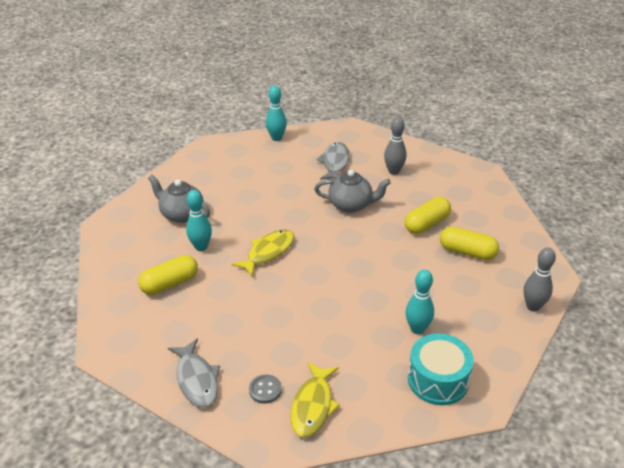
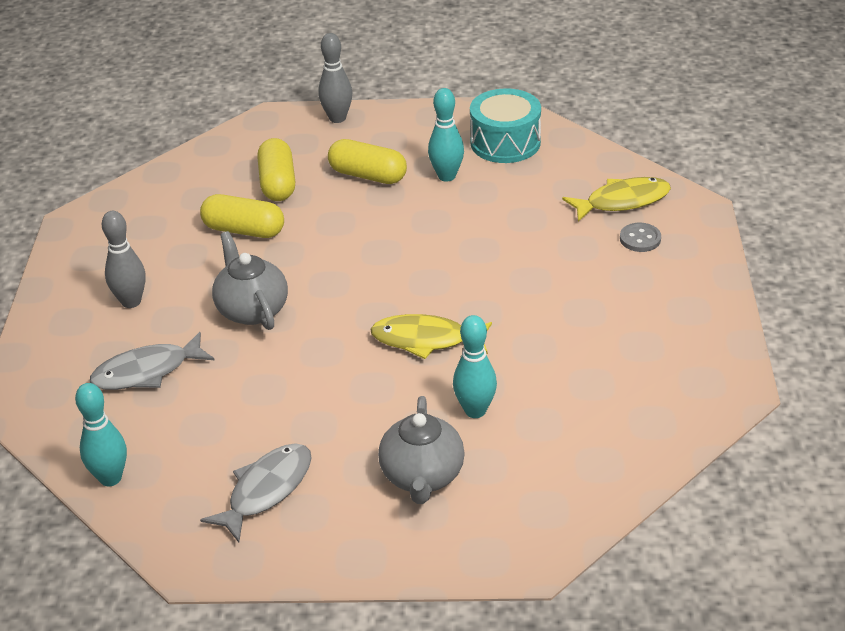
camera: 120 degrees left, 0 degrees up
(170, 283) = (573, 399): yellow capsule -> yellow capsule (368, 175)
(197, 379) = (684, 291): grey fish -> grey fish (266, 490)

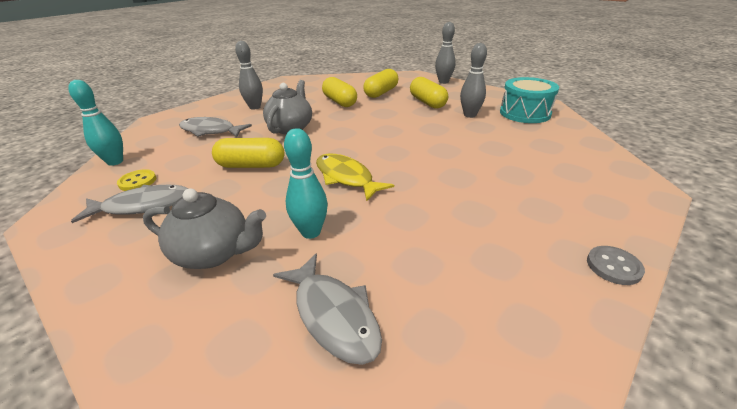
camera: 40 degrees right, 5 degrees down
(200, 477) = (137, 181): none -> yellow button
(298, 384) = (251, 165): none -> yellow capsule
(422, 476) = (214, 253): grey teapot -> grey teapot turned 120 degrees counterclockwise
(447, 176) = (470, 115): turquoise bowling pin -> grey bowling pin
(579, 453) = (333, 315): none -> grey fish
(622, 201) = (581, 163): yellow fish -> none
(640, 239) = (573, 189): grey button -> grey button (613, 266)

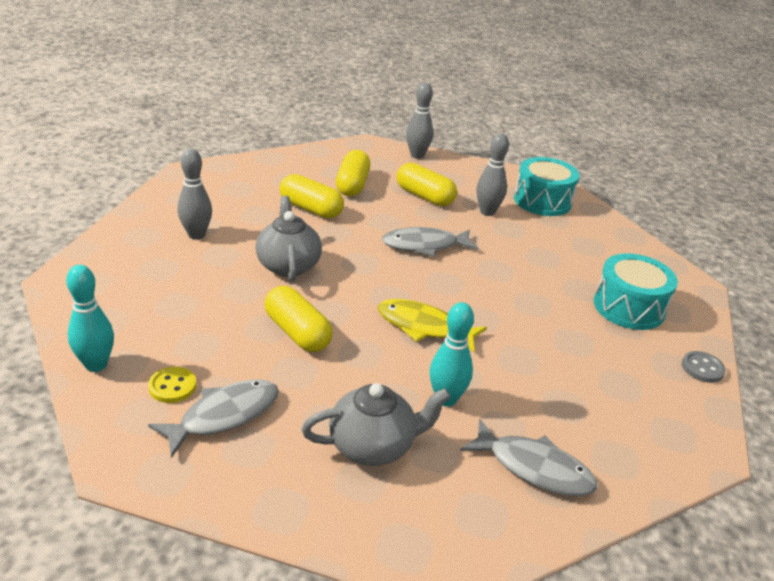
camera: 30 degrees left, 0 degrees up
(210, 131) = (178, 288): grey fish -> grey fish (424, 245)
(251, 165) = (297, 332): yellow capsule -> yellow capsule turned 75 degrees clockwise
(556, 195) = (628, 307): none -> turquoise drum

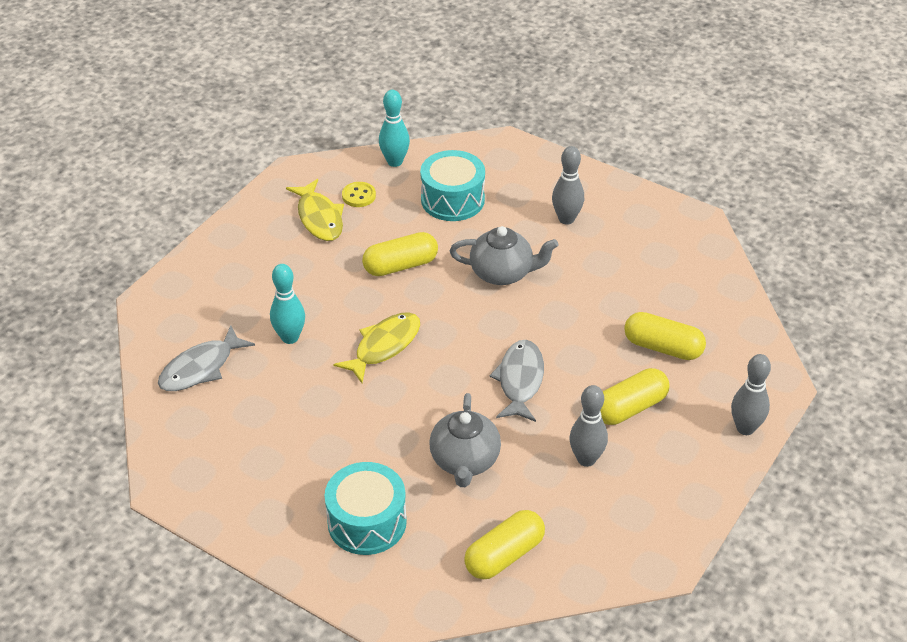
camera: 110 degrees right, 10 degrees up
(224, 416) = (319, 218): grey fish -> yellow fish
(311, 209) = (609, 304): yellow capsule -> yellow capsule (504, 555)
(373, 446) = (260, 286): grey teapot -> grey teapot (465, 461)
(542, 201) = (609, 529): turquoise drum -> turquoise drum (452, 200)
(702, 368) = (257, 540): grey button -> none

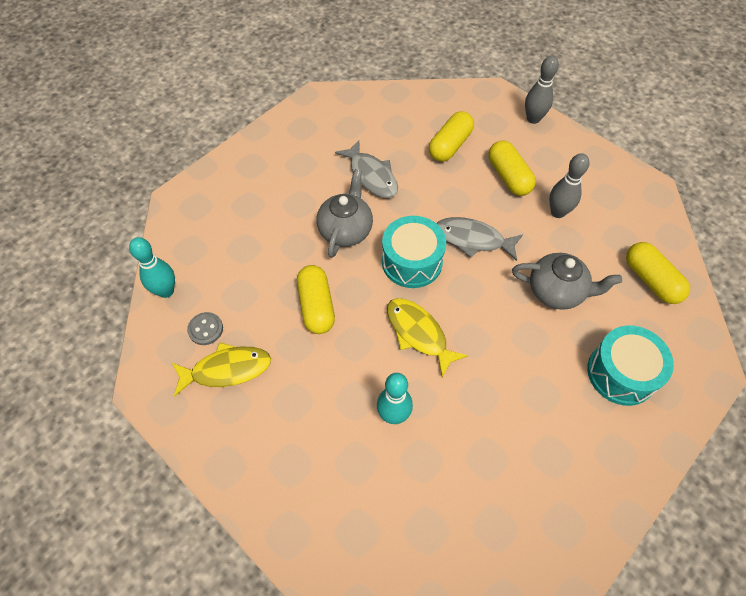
camera: 80 degrees left, 15 degrees up
(201, 368) = (422, 508): grey fish -> grey fish (371, 176)
(359, 196) = (205, 329): yellow button -> grey button
(452, 200) = (239, 251): turquoise drum -> turquoise drum (412, 262)
(566, 219) = (291, 175): grey bowling pin -> none

